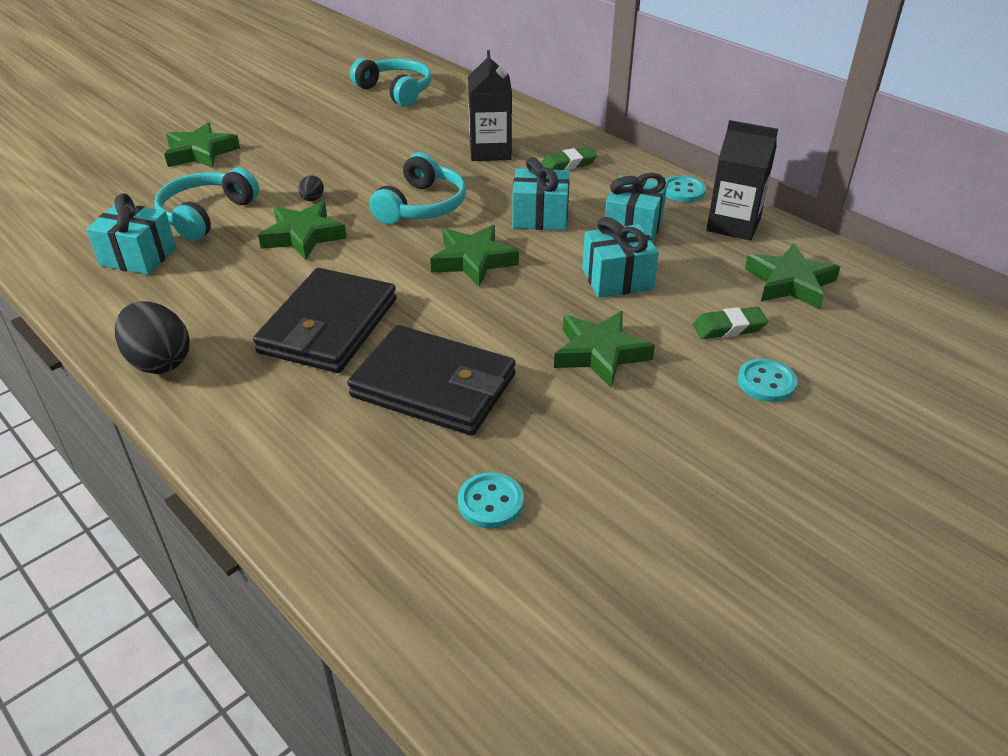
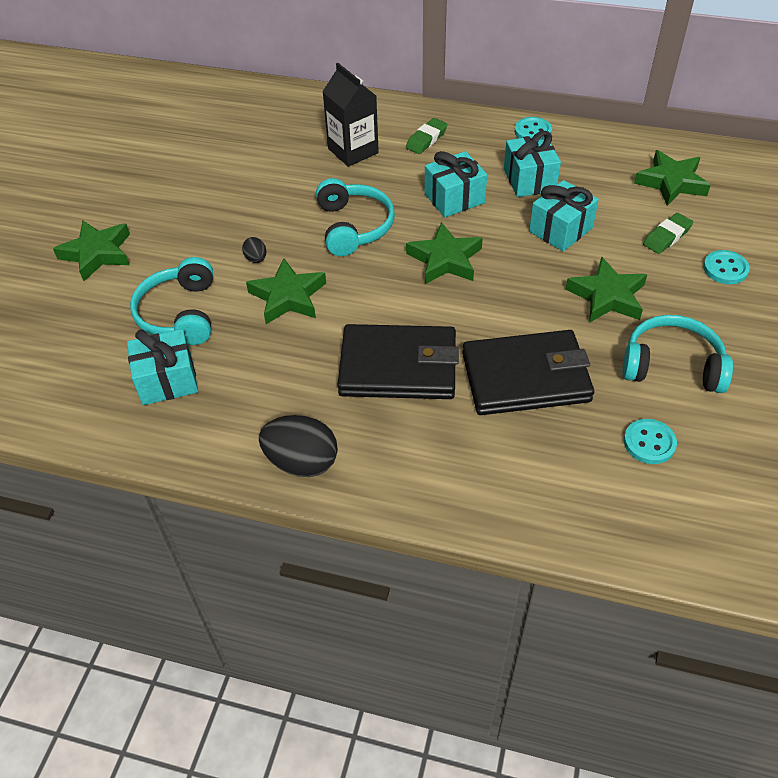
camera: 30 degrees left, 10 degrees up
(328, 326) = (398, 367): black wallet -> black wallet turned 75 degrees counterclockwise
(396, 91) = (206, 118): turquoise headphones -> turquoise headphones (672, 365)
(733, 225) = (593, 148): black carton -> none

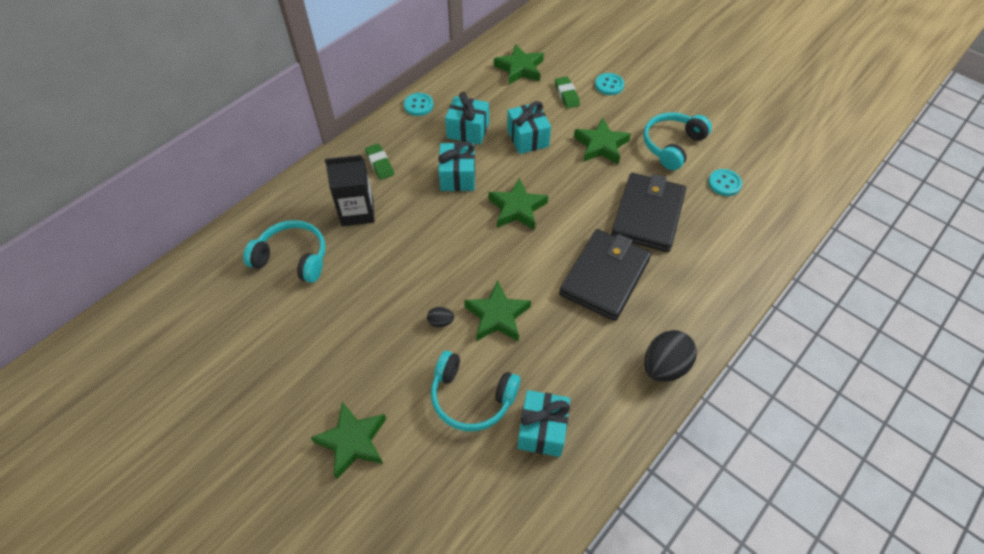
camera: 65 degrees left, 5 degrees up
(353, 227) = (447, 246): turquoise headphones -> turquoise headphones (292, 258)

